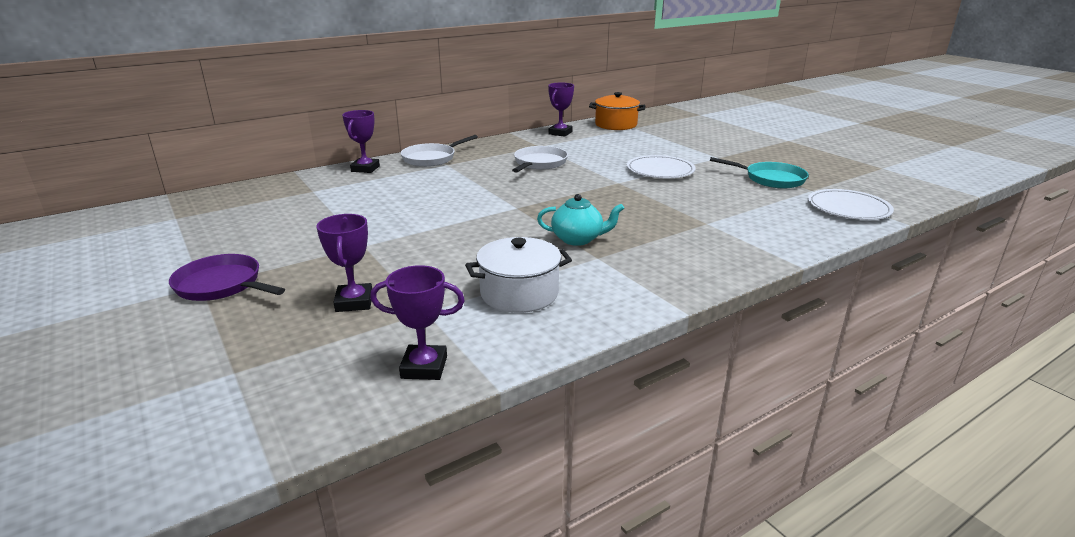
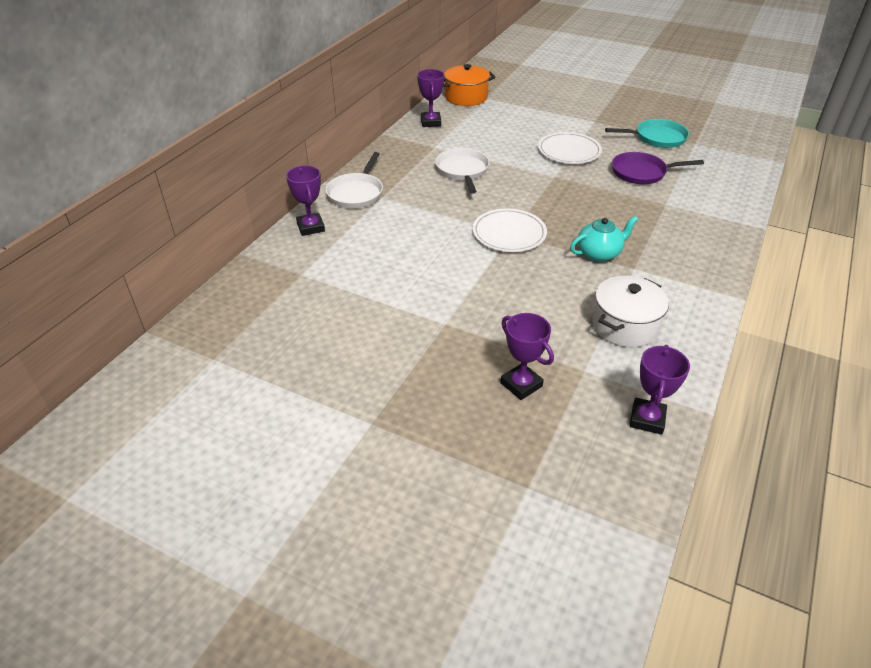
camera: 30 degrees left, 15 degrees up
(222, 285) = (389, 415): purple pan -> purple pan (642, 172)
(424, 367) = (647, 419): purple trophy -> purple trophy turned 45 degrees counterclockwise
(848, 208) = (735, 156): white plate -> white plate (509, 233)

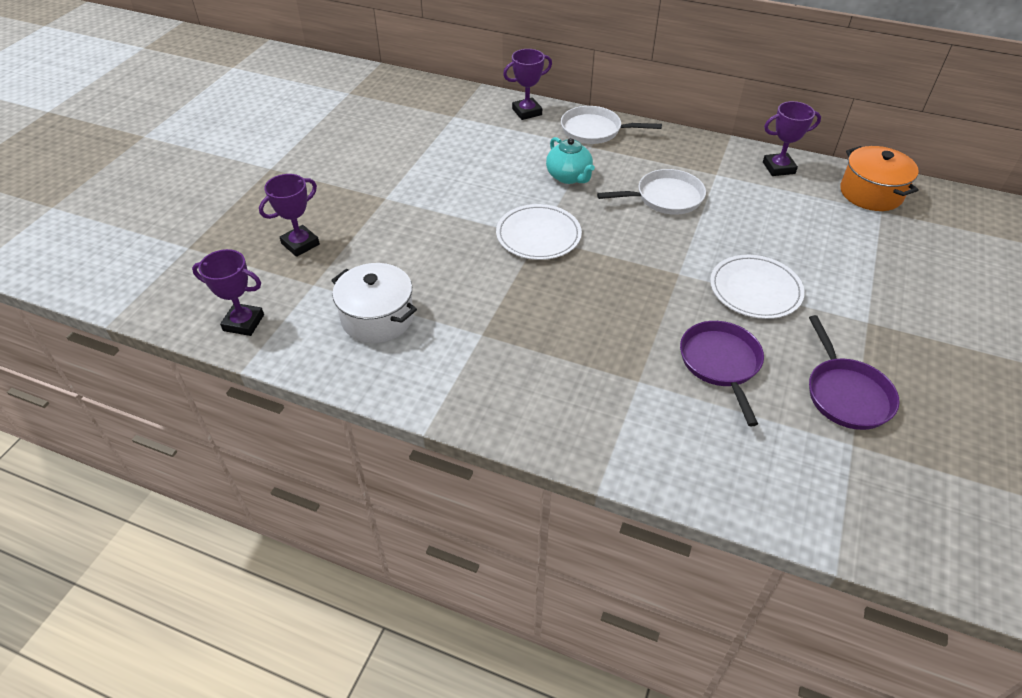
camera: 85 degrees right, 5 degrees up
(599, 253) = (508, 306): turquoise teapot -> turquoise teapot (569, 177)
(657, 138) = (846, 394): turquoise pan -> purple pan

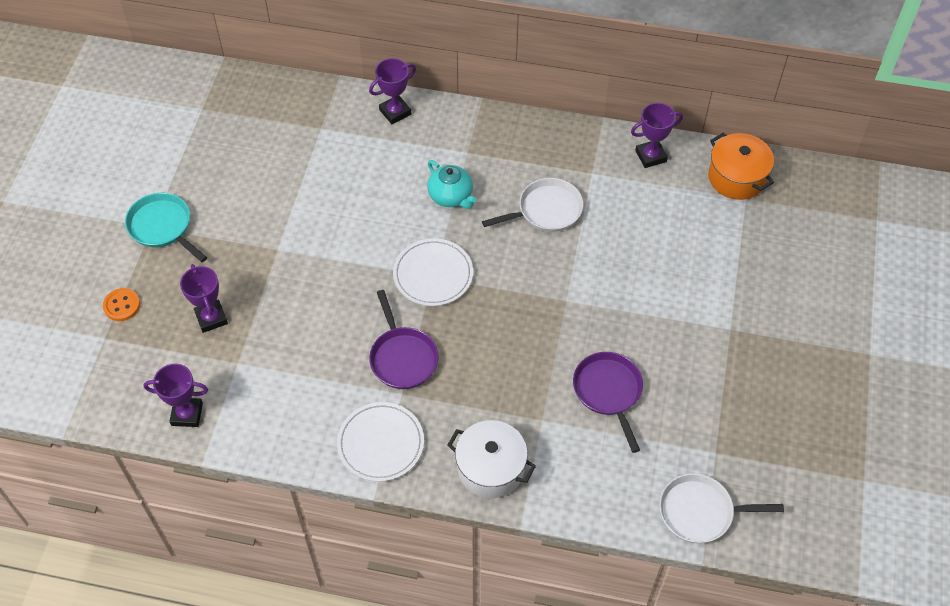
camera: 10 degrees left, 10 degrees up
(216, 224) = (122, 305): none -> orange button
(280, 169) = (162, 227): none -> turquoise pan
(300, 244) = (211, 318): purple trophy -> purple trophy turned 60 degrees counterclockwise
(377, 318) = (306, 390): white pot -> white pot (490, 468)
(595, 130) = (468, 129): white pan -> white pan (700, 512)
(755, 290) = (634, 309): white plate -> white plate (380, 443)
(846, 394) = (711, 406): purple pan -> purple pan (402, 357)

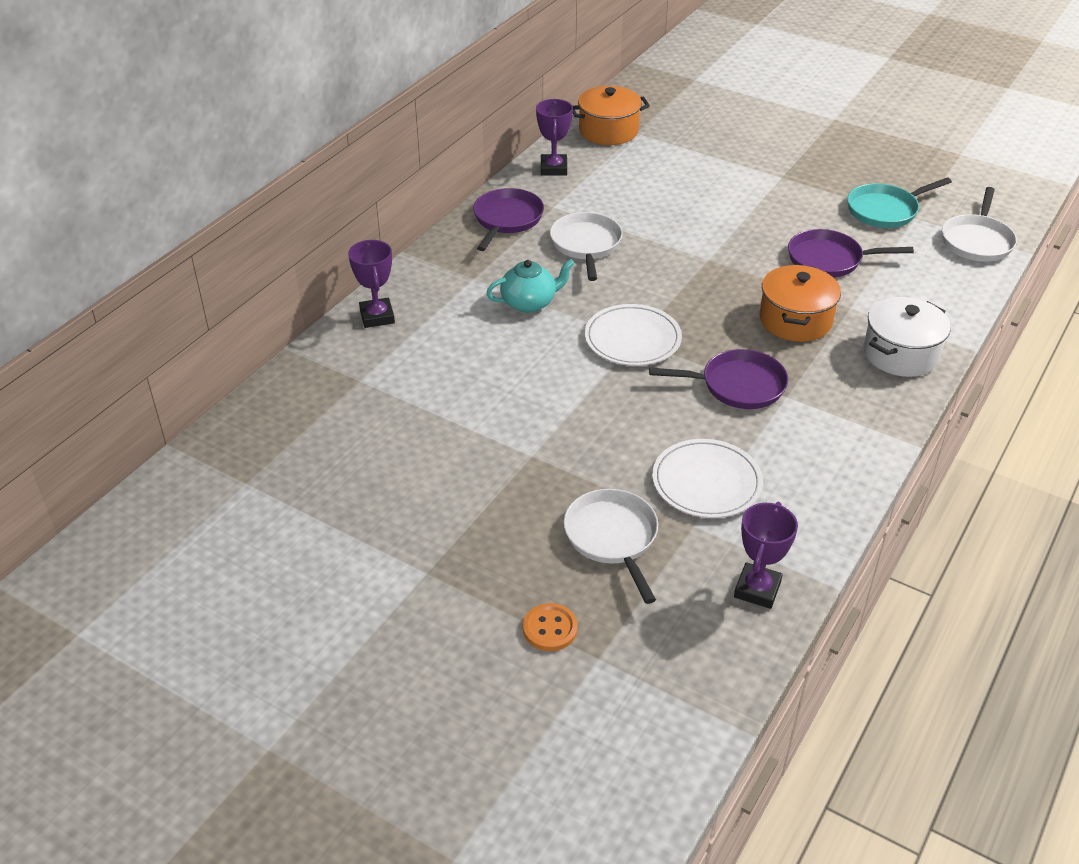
camera: 70 degrees left, 15 degrees down
(162, 227) = (433, 561): turquoise pan -> turquoise pan (885, 210)
(211, 318) = (613, 538): purple trophy -> white pan
(380, 443) = (849, 426): white plate -> white plate (706, 482)
(505, 381) = (795, 320): none -> orange pot
(557, 148) = (507, 219): none -> purple pan

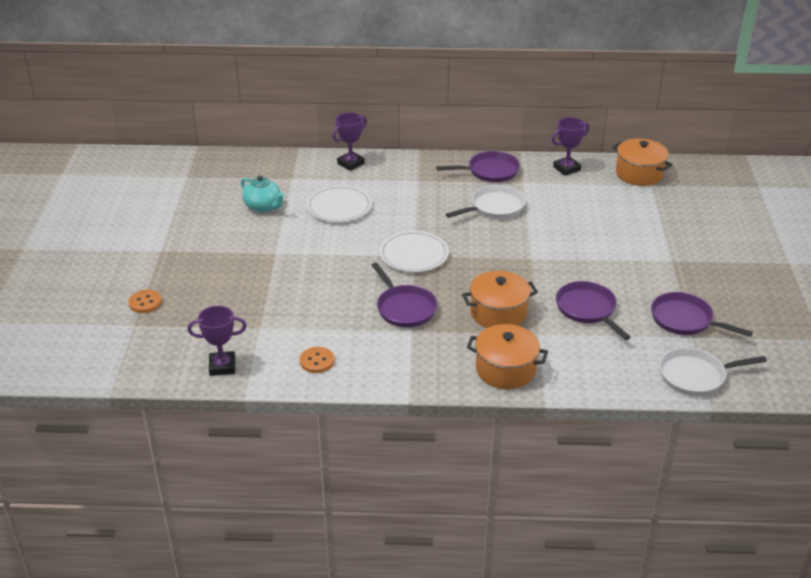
camera: 60 degrees right, 5 degrees down
(529, 303) = (413, 207): turquoise teapot -> turquoise teapot (263, 206)
(613, 538) = (228, 302): white pan -> none
(706, 482) = (301, 322): white plate -> white plate (339, 207)
(799, 495) = (317, 361): none -> orange button
(885, 210) = (685, 320): turquoise pan -> purple pan
(900, 354) = (505, 369): white pot -> orange pot

